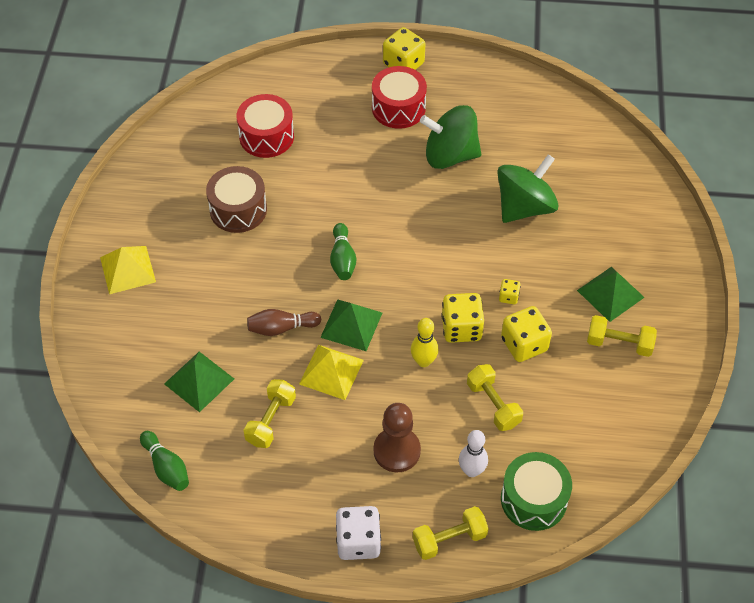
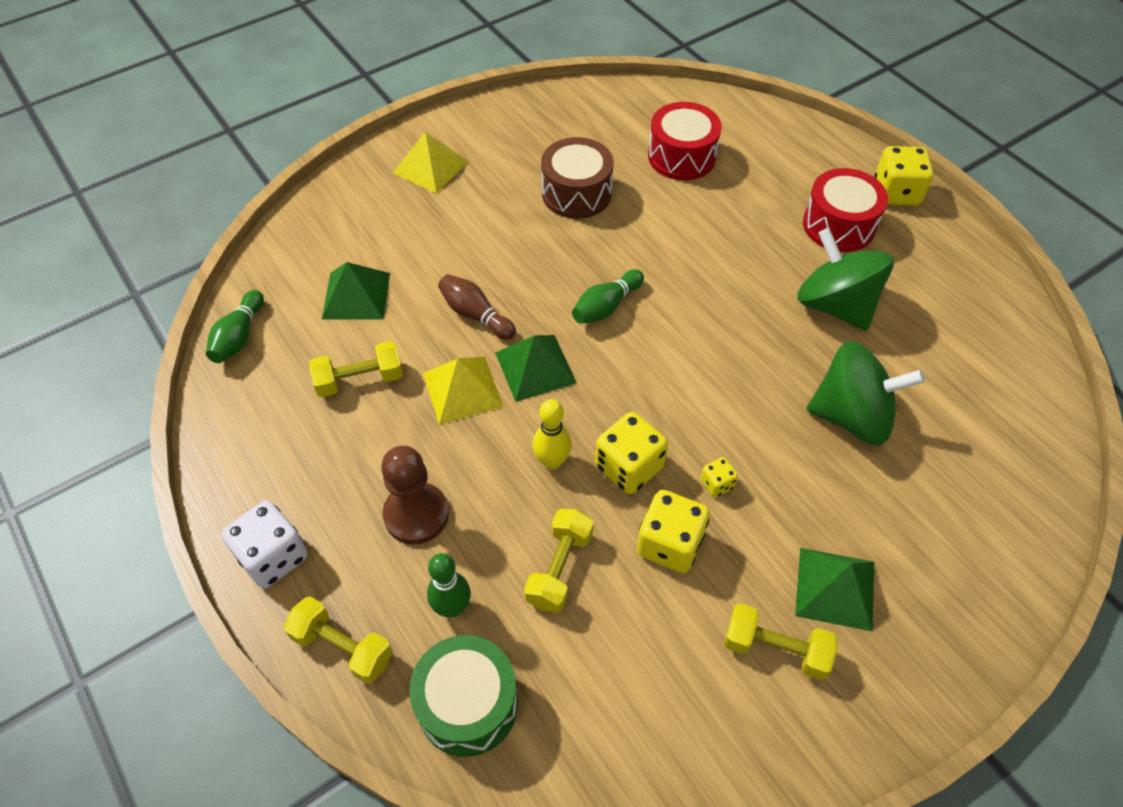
camera: 50 degrees right, 0 degrees up
(471, 470) = (452, 607): white bowling pin -> green bowling pin
(619, 343) = (775, 649): yellow dumbbell -> yellow dumbbell turned 45 degrees counterclockwise

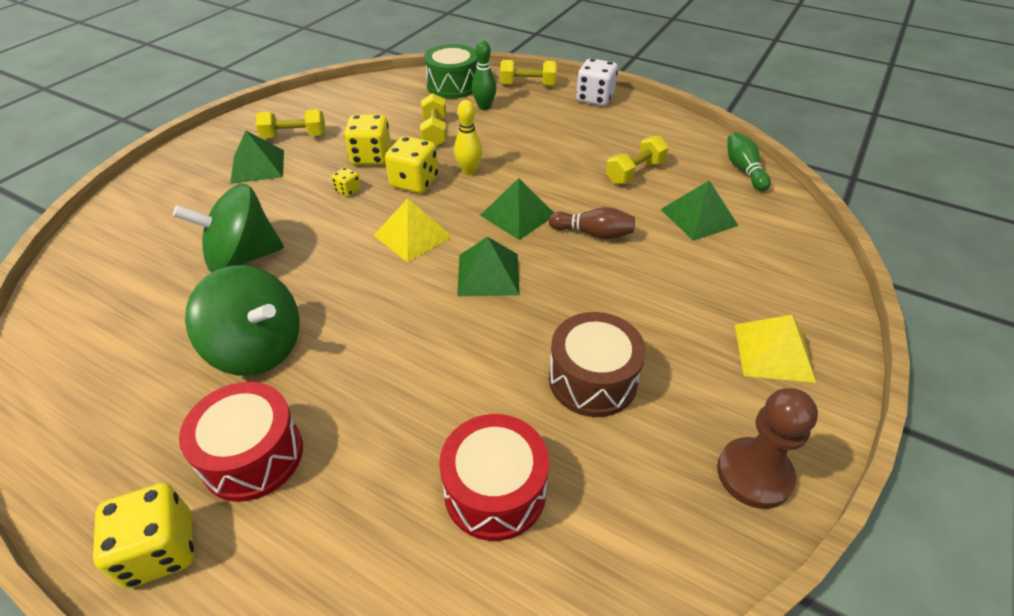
camera: 155 degrees right, 10 degrees down
(416, 514) = (534, 129): brown pawn -> brown pawn (754, 474)
(462, 389) = (560, 187): yellow pyramid -> yellow pyramid (412, 235)
(606, 306) = (488, 274): green bowling pin -> green pyramid

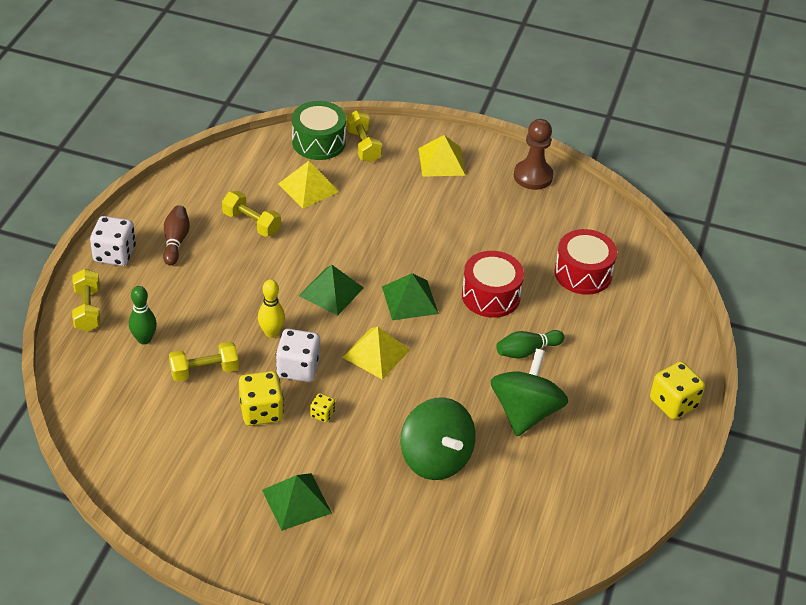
camera: 105 degrees left, 0 degrees up
(253, 455) = (605, 384): red drum -> red drum (491, 296)
(294, 136) = (232, 489): yellow dumbbell -> yellow dumbbell (363, 146)
(414, 182) = (298, 368): yellow dice -> white dice
(453, 86) = (95, 374): green drum -> green drum (318, 142)
(592, 379) = (491, 239): brown drum -> none
(593, 233) = (344, 245): brown bowling pin -> brown bowling pin (176, 241)
(699, 217) = (308, 187): green pyramid -> yellow pyramid
(744, 170) = (234, 159): green bowling pin -> green bowling pin (527, 351)

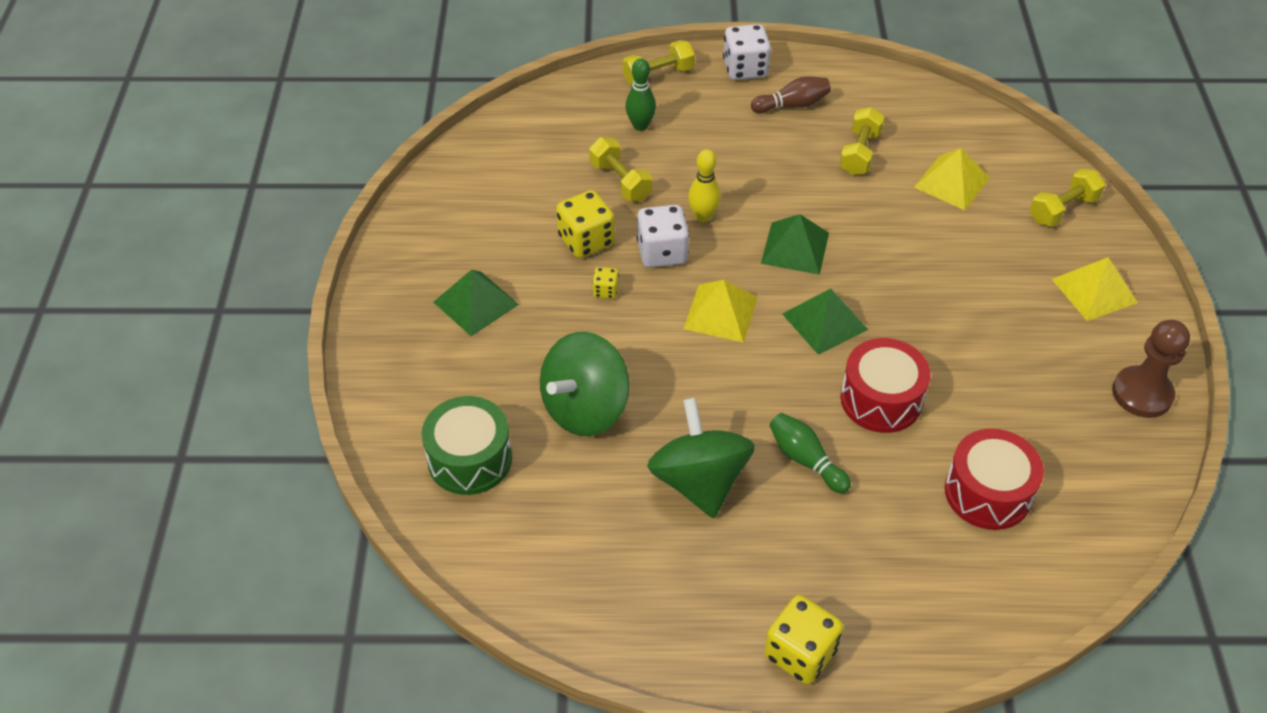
camera: 75 degrees right, 5 degrees up
(318, 142) = (1036, 169): green drum -> green drum (470, 459)
(525, 412) = (699, 481): green spinning top -> green spinning top turned 105 degrees counterclockwise

